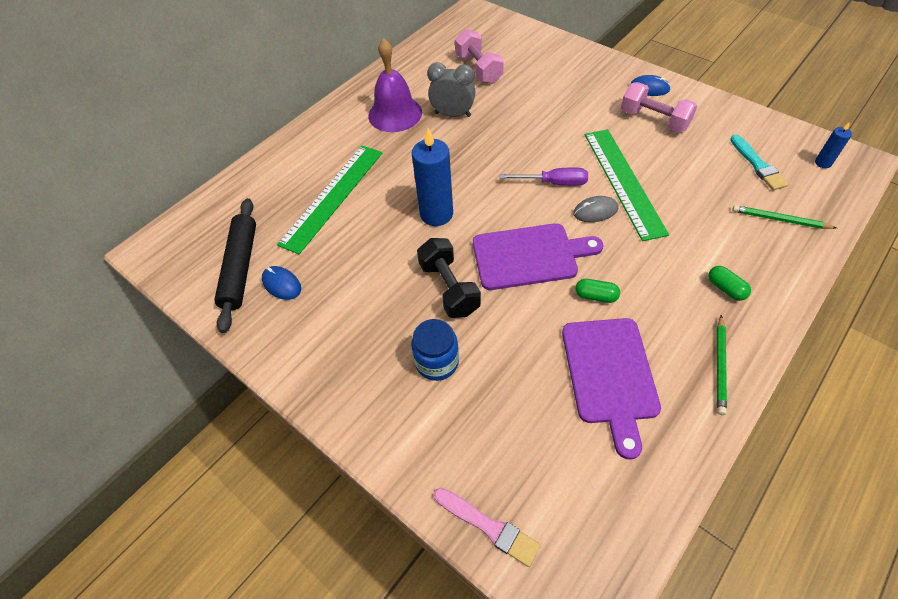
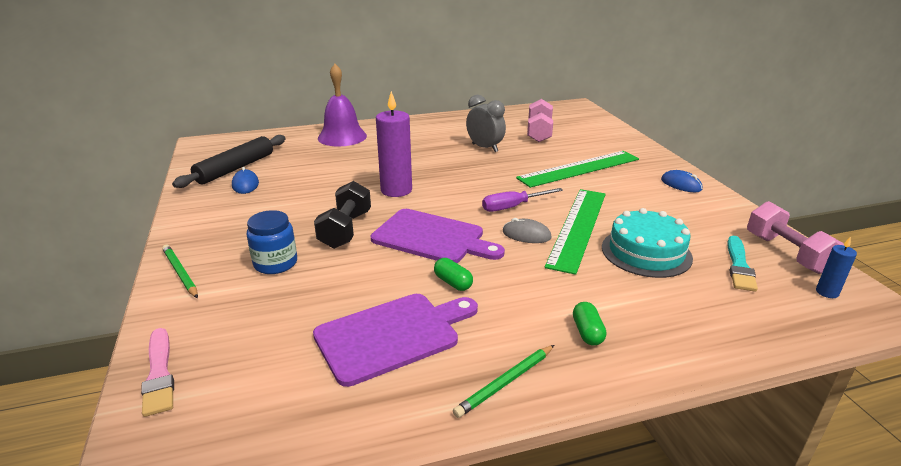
camera: 30 degrees right, 25 degrees down
(333, 197) = (340, 158): green ruler -> green ruler (579, 169)
(395, 114) = (443, 135): purple bell -> purple bell (342, 137)
(436, 214) = (396, 190): blue candle -> purple candle
(553, 183) = (513, 207): purple screwdriver -> purple screwdriver turned 120 degrees clockwise
(609, 375) = (392, 335): purple cutting board -> purple cutting board turned 150 degrees counterclockwise
(654, 120) = (660, 203): pink dumbbell -> pink dumbbell (786, 253)
(691, 183) = (646, 252): none -> turquoise cake
(780, 219) = (717, 311): green pencil -> green pencil (180, 273)

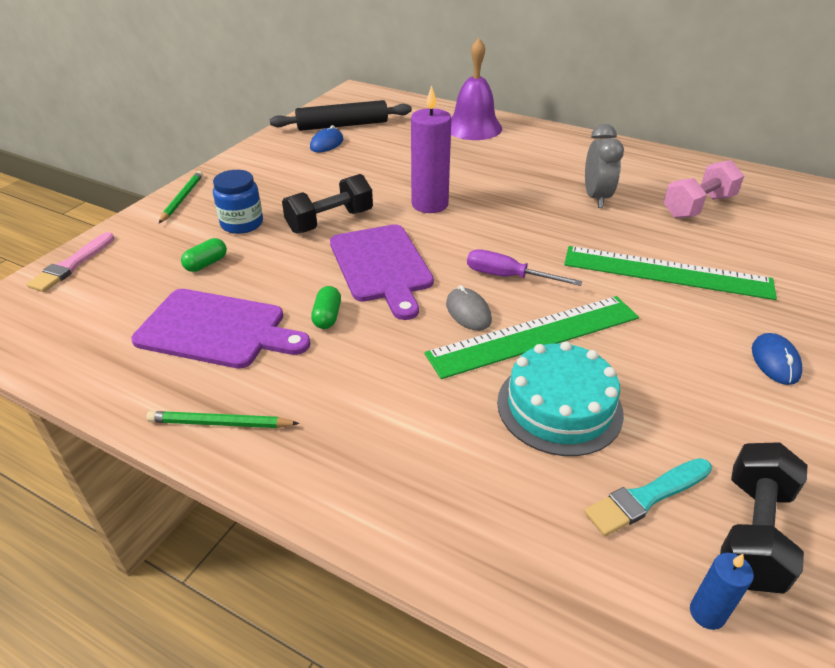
camera: 45 degrees right, 10 degrees up
(587, 332) = (350, 436): green capsule -> green capsule (206, 264)
(786, 253) = (752, 532): pink dumbbell -> black dumbbell

